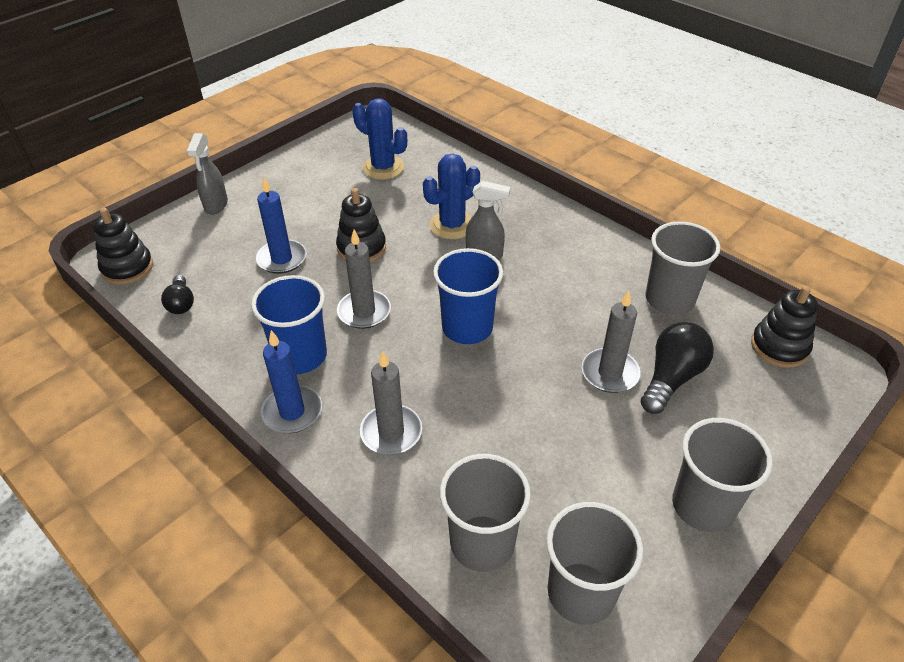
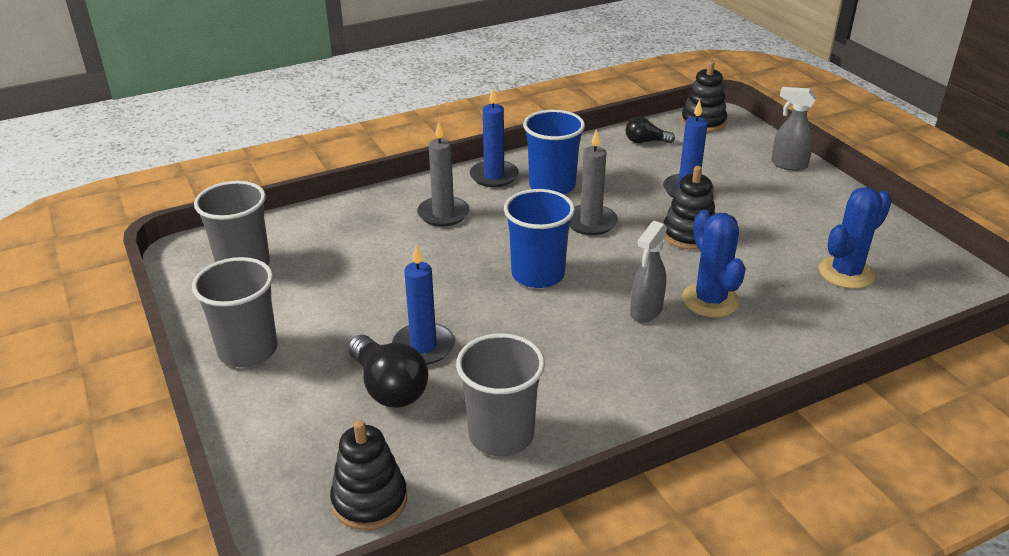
camera: 110 degrees right, 10 degrees down
(482, 543) = (317, 234): grey cup -> none
(610, 373) = (423, 347): grey candle -> blue candle

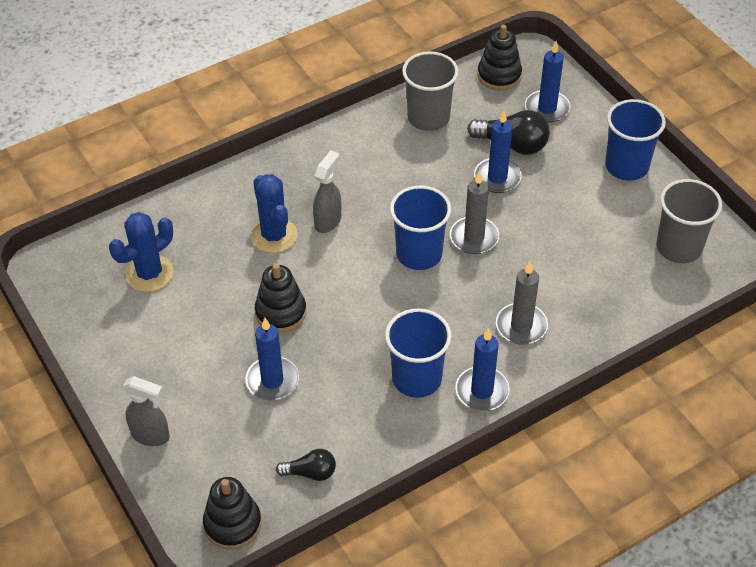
camera: 175 degrees right, 15 degrees up
(248, 350) = (626, 166): grey cup -> blue cup
(316, 437) = (547, 108): none -> blue candle
(388, 387) = (512, 144): black light bulb -> black light bulb turned 150 degrees clockwise
(590, 222) = (374, 323): grey candle -> grey candle (474, 237)

